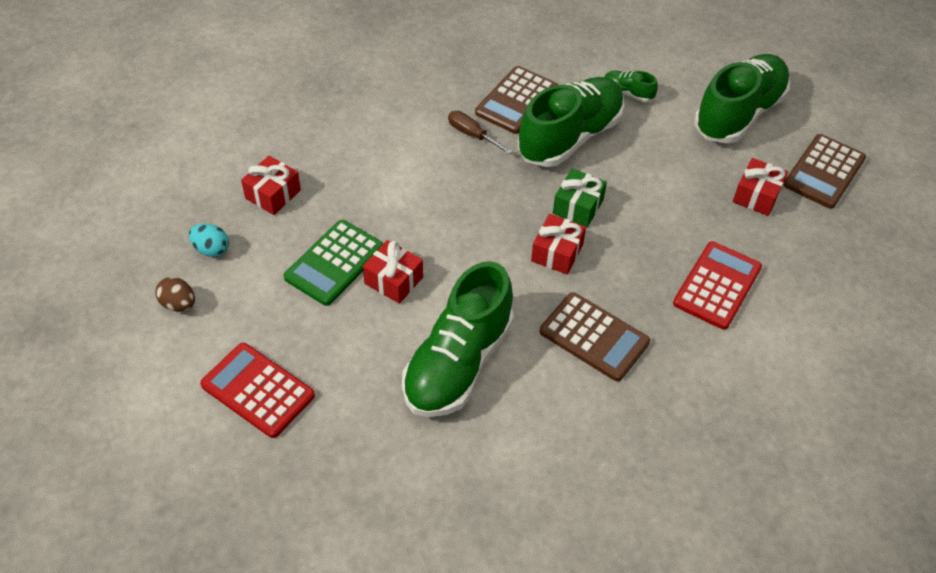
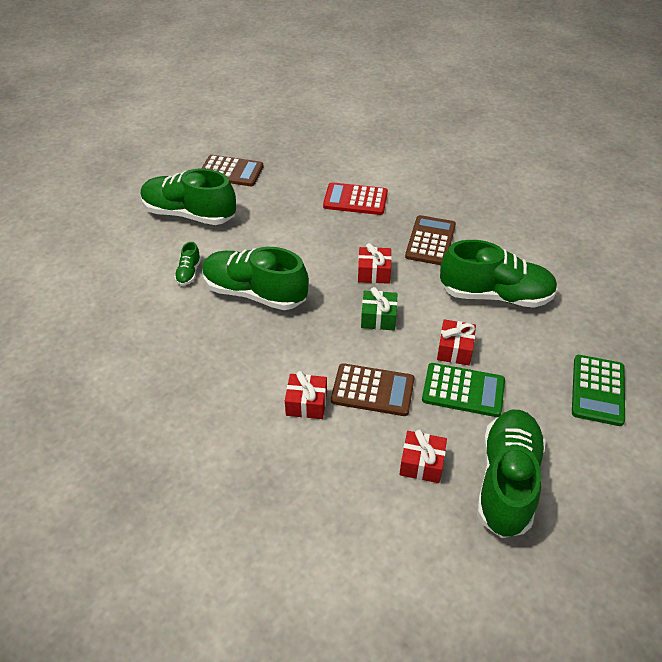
camera: 110 degrees left, 5 degrees down
(178, 304) = (572, 477): brown egg -> none
(211, 249) = (507, 481): turquoise egg -> green shoe
(258, 390) = (597, 390): red calculator -> green calculator
(472, 135) = (280, 351): brown screwdriver -> none
(516, 100) = (226, 335): brown calculator -> brown calculator (372, 390)
(578, 206) = (325, 272): green gift -> green gift (378, 318)
(756, 196) = (268, 195): red gift -> red gift (306, 403)

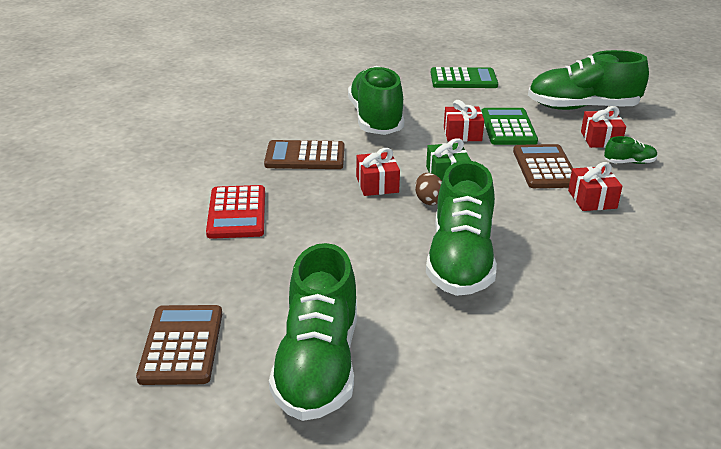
camera: 105 degrees left, 15 degrees down
(189, 273) = (456, 328): green shoe -> green shoe (629, 162)
(340, 296) = (428, 201): none -> brown egg

